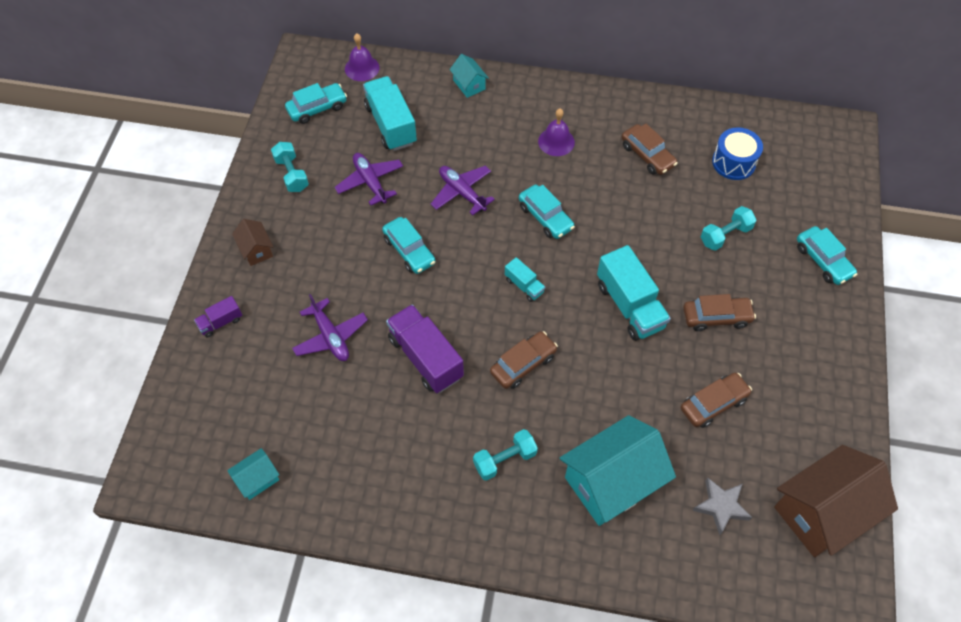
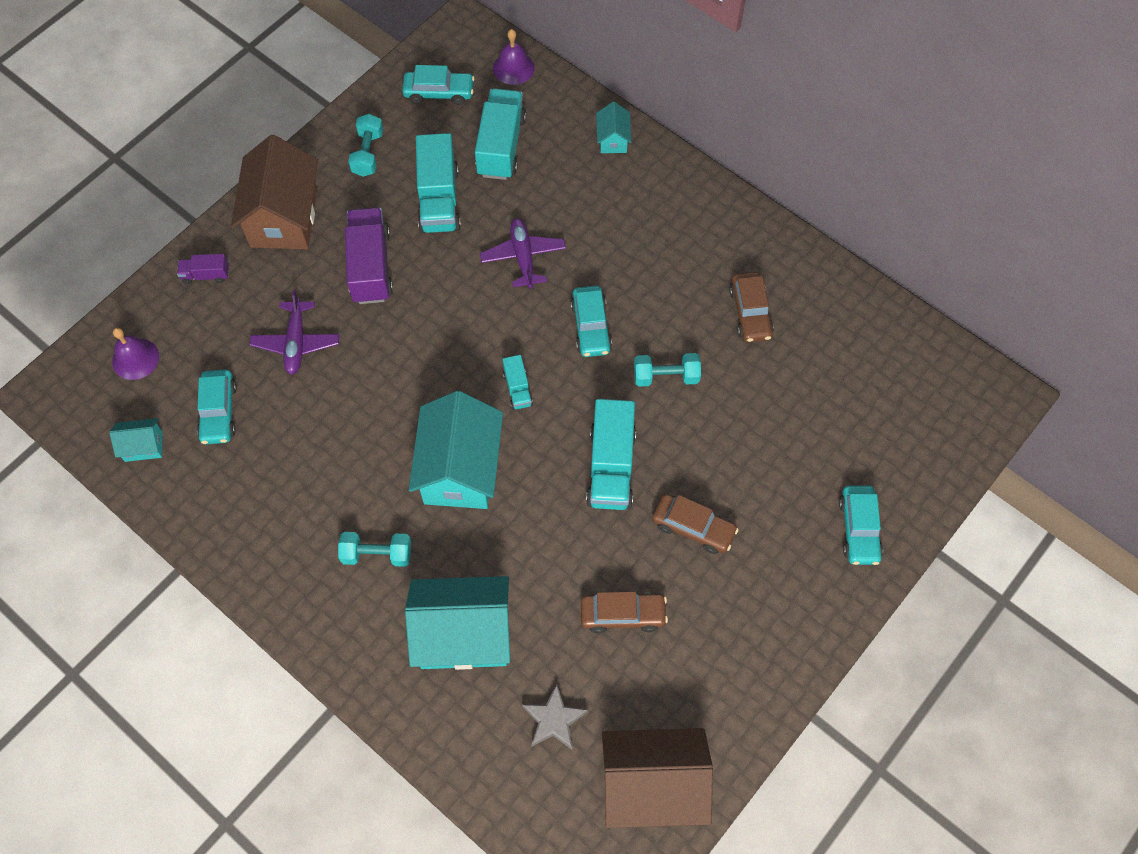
camera: 30 degrees right, 5 degrees up
(256, 250) = (284, 217): brown house -> brown house, size x2.15
(370, 182) = (439, 200): purple plane -> turquoise truck
(409, 250) = (429, 293): turquoise car -> turquoise car (219, 412)
(425, 358) = (371, 412): purple truck -> purple truck (370, 267)
(523, 364) = (460, 469): brown car -> turquoise house
(556, 141) = (661, 249): purple bell -> purple bell (135, 359)
(725, 235) = (770, 445): turquoise dumbbell -> turquoise dumbbell (666, 376)
(733, 162) = (841, 368): blue drum -> none

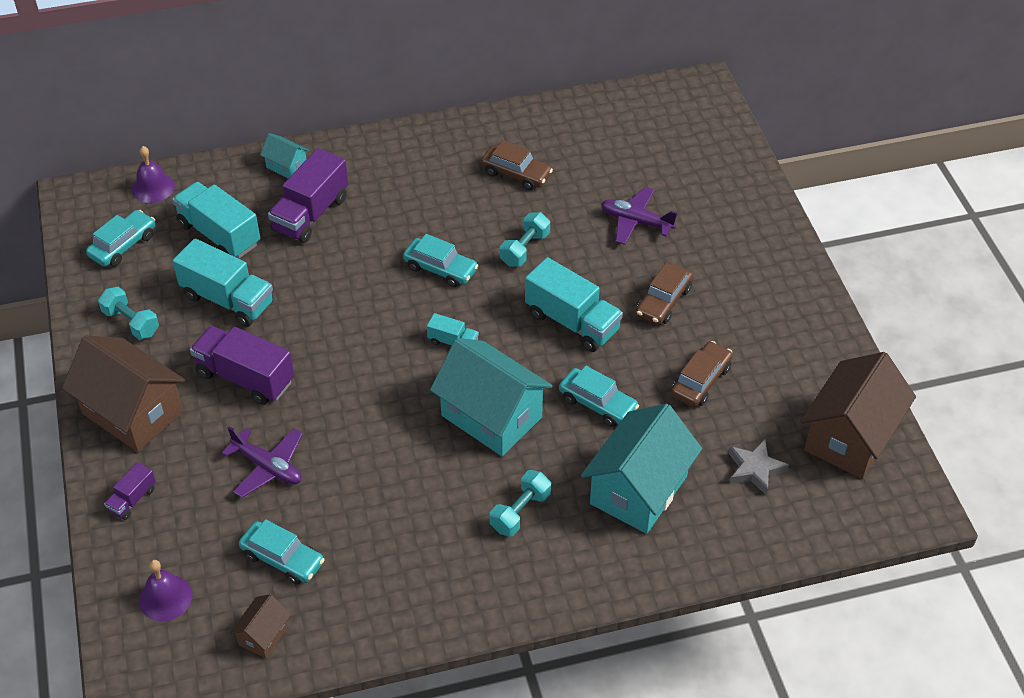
camera: 55 degrees left, 15 degrees down
(143, 446) = (263, 635): turquoise house -> brown house
(523, 257) = (337, 275): purple plane -> purple plane (636, 222)
(575, 192) = (311, 214): none -> purple truck
(693, 527) = (663, 301): brown car -> brown car turned 150 degrees clockwise
(859, 529) = (740, 213): turquoise car -> turquoise car (597, 404)

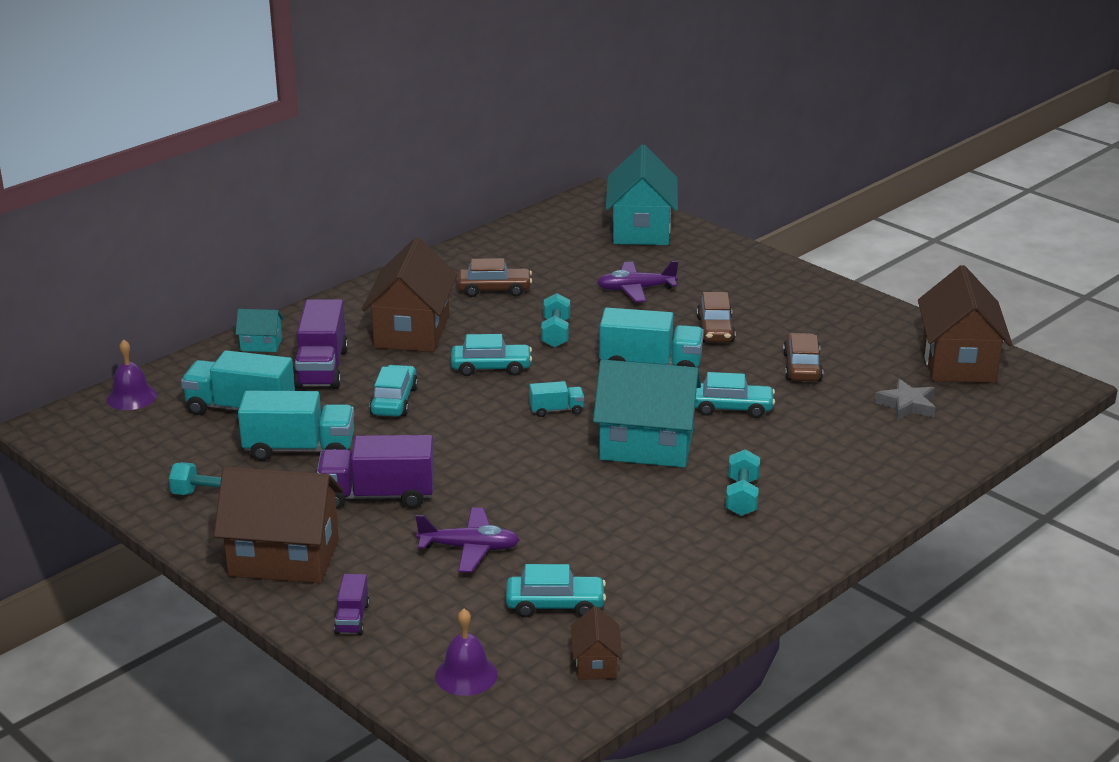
camera: 30 degrees left, 20 degrees down
(123, 245) = (142, 445): turquoise car -> turquoise car (394, 401)
(411, 198) = (412, 331): none -> brown house
(639, 490) = (827, 449): turquoise house -> turquoise house (641, 229)

